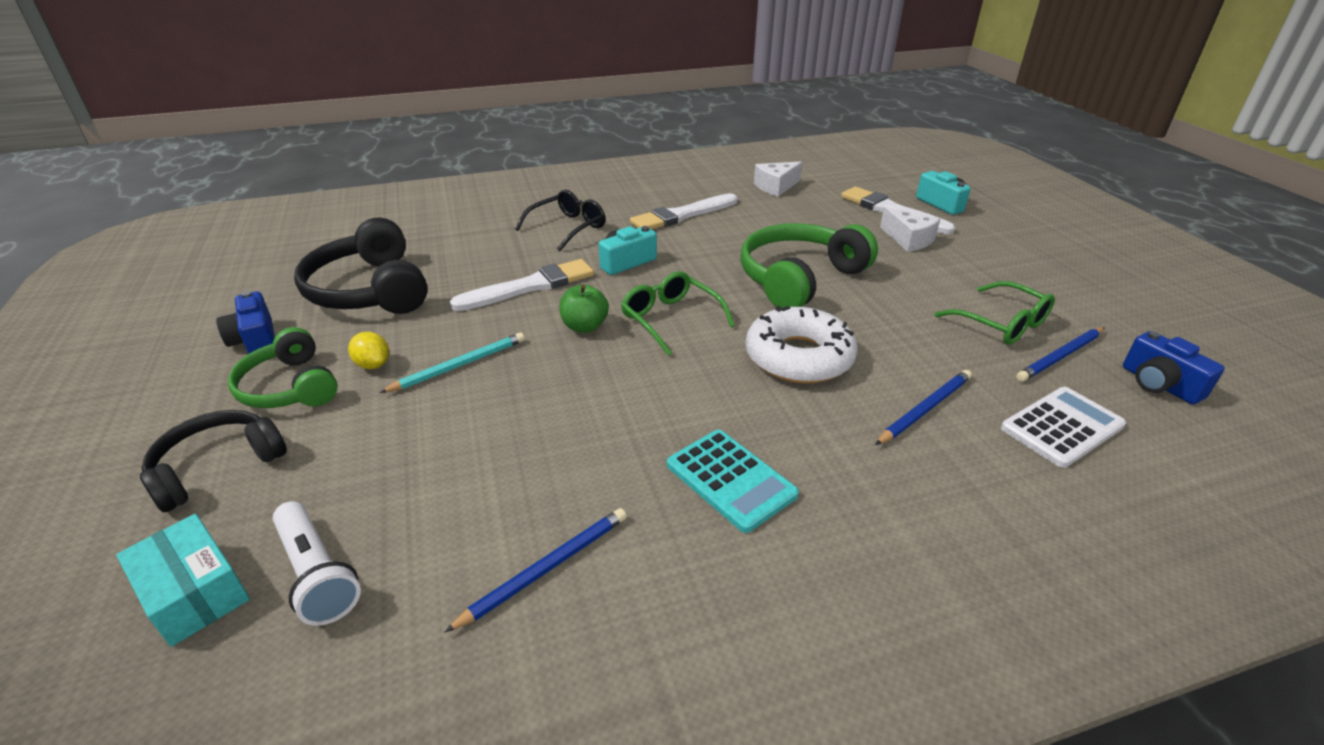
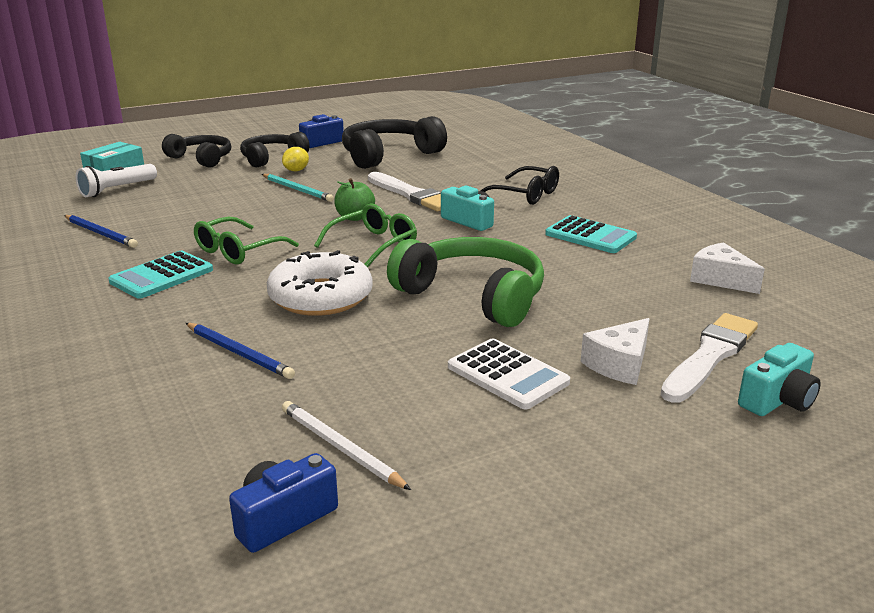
camera: 80 degrees right, 10 degrees down
(290, 387) = (272, 158): green headphones -> black headphones
(682, 215) = (590, 236): white brush -> turquoise calculator
(1001, 324) = (410, 413): green glasses -> green glasses (238, 251)
(1060, 356) = (340, 448): blue pencil -> white pencil
(1061, 427) = (204, 427): white calculator -> white calculator (507, 375)

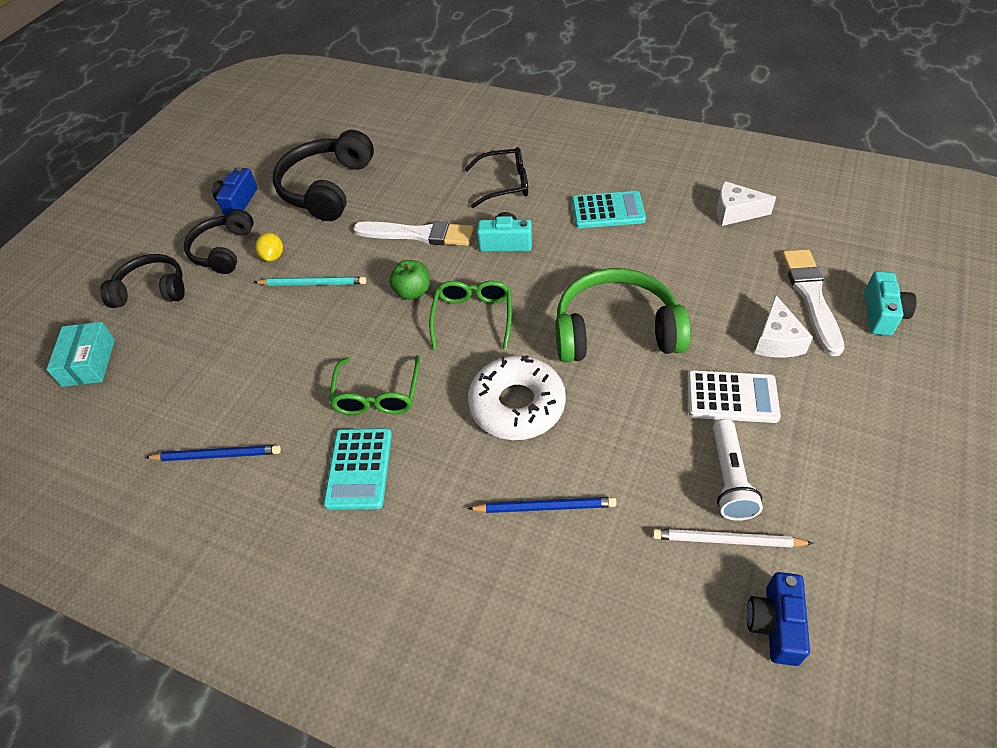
camera: 35 degrees left, 25 degrees up
(117, 190) = (134, 386): white flashlight -> white flashlight (729, 478)

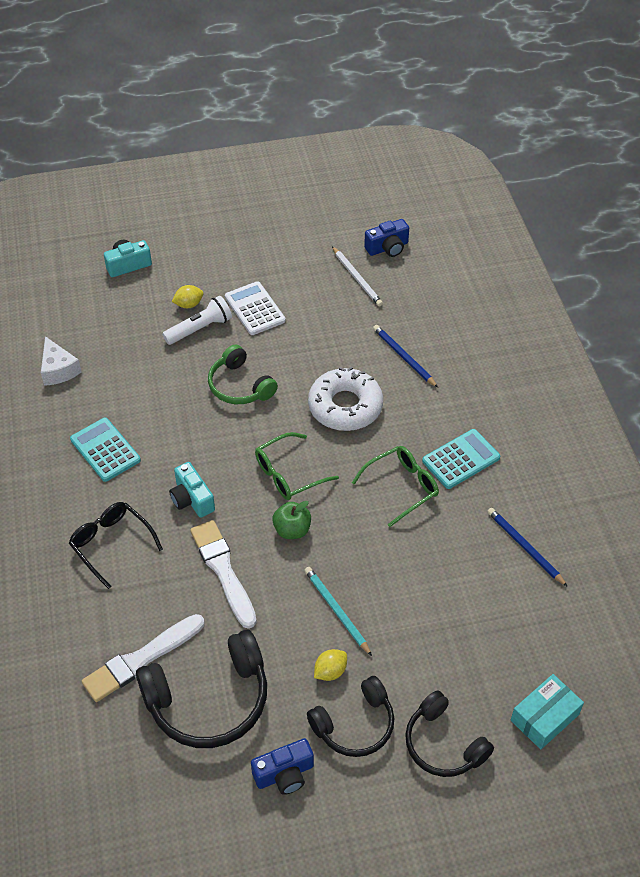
camera: 130 degrees left, 0 degrees up
(616, 331) = (240, 386): green headphones -> green headphones, size x0.65
(729, 478) = (316, 290): white flashlight -> white flashlight (199, 329)
(777, 340) = (188, 304): white cheese -> yellow lemon
(811, 297) = (133, 300): white brush -> white brush (141, 659)

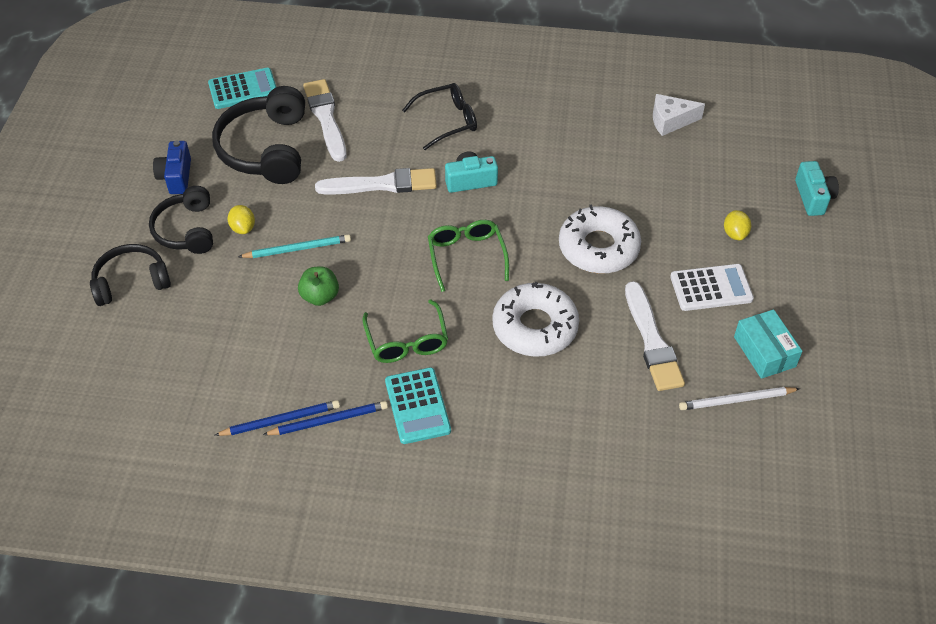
camera: 110 degrees right, 0 degrees up
(105, 450) = (555, 135): turquoise calculator -> turquoise calculator (243, 89)
(199, 329) = (694, 234): white flashlight -> none
(240, 386) = (598, 247): green headphones -> white donut
(292, 530) = (400, 241): green apple -> green apple (320, 296)
(324, 333) = (652, 341): none -> white brush
(387, 248) = (786, 452): blue camera -> none
(403, 357) = (587, 404): blue pencil -> blue pencil (329, 420)
(544, 717) = (104, 362): turquoise box -> turquoise box (764, 351)

